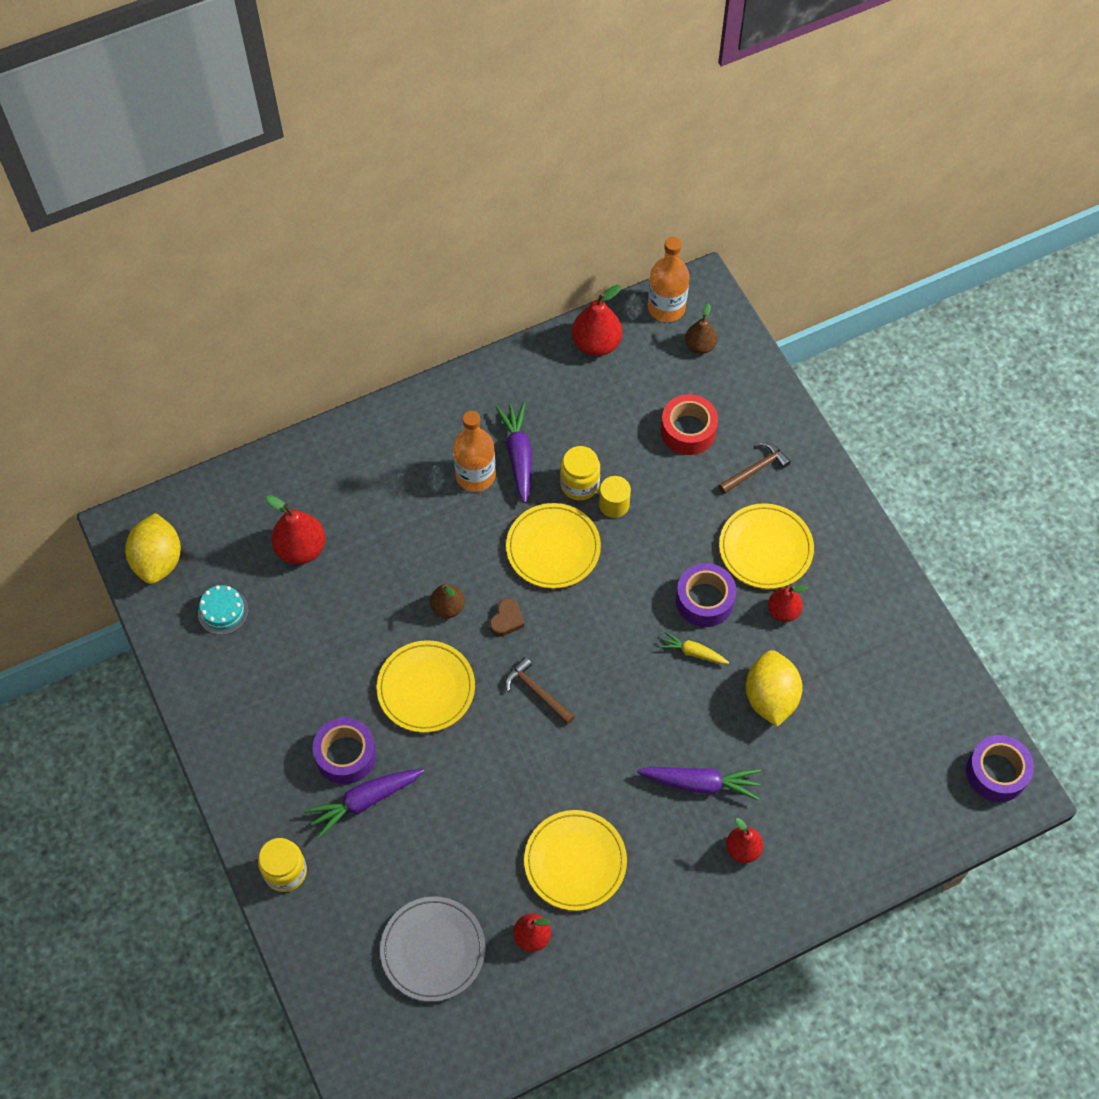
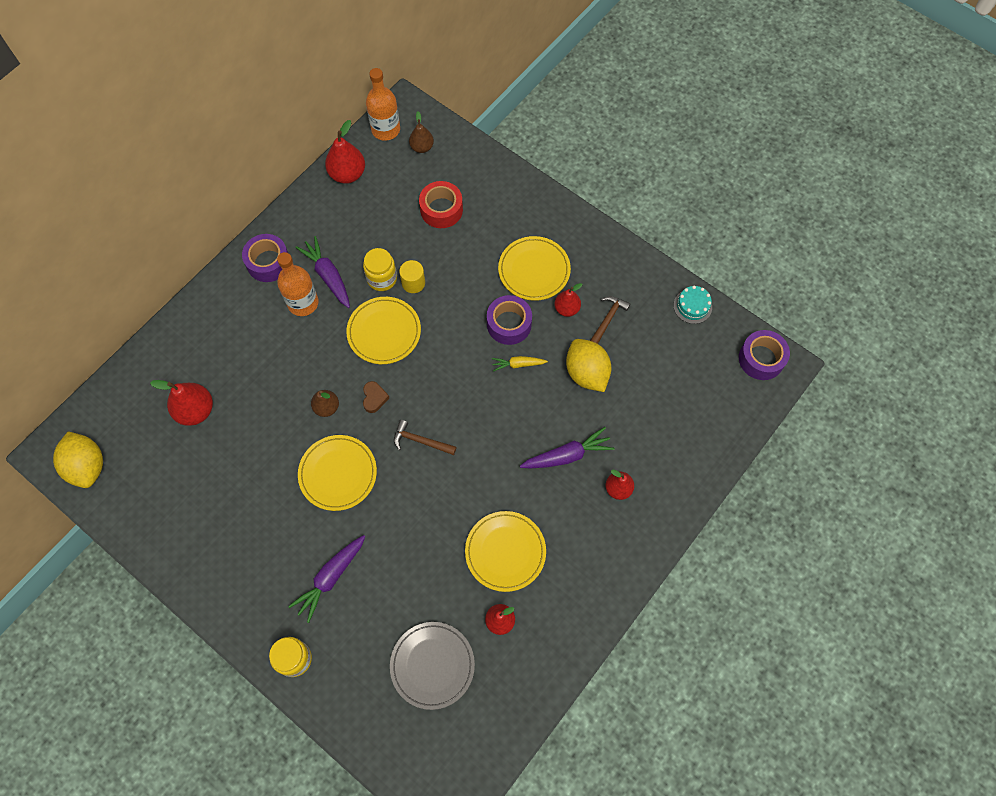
camera: 25 degrees left, 5 degrees up
(223, 611) = (156, 483): turquoise cake -> turquoise cake (692, 306)
(346, 755) = (300, 550): purple tape -> purple tape (268, 262)
(755, 469) = (501, 218): brown hammer -> brown hammer (607, 320)

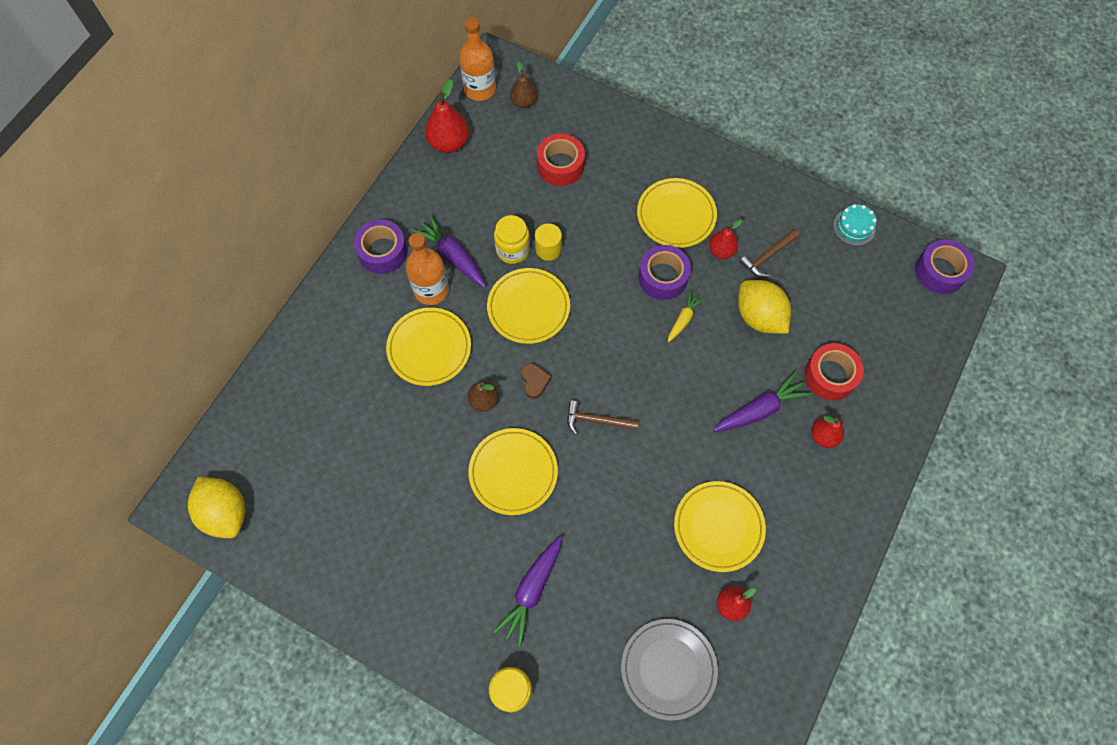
camera: 10 degrees left, 0 degrees up
(195, 410) = (337, 429): red pear -> none
(290, 354) = (429, 348): none -> yellow plate
(518, 364) = (683, 319): yellow carrot -> yellow carrot turned 135 degrees clockwise
(607, 320) = (767, 256): brown hammer -> brown hammer turned 150 degrees counterclockwise
(637, 436) = (830, 376): none -> red tape

